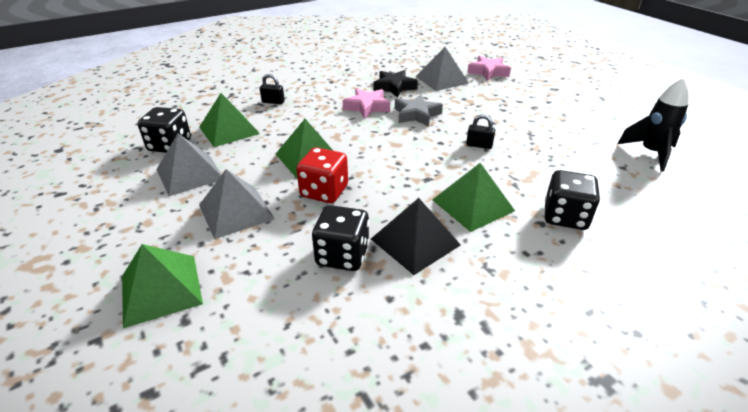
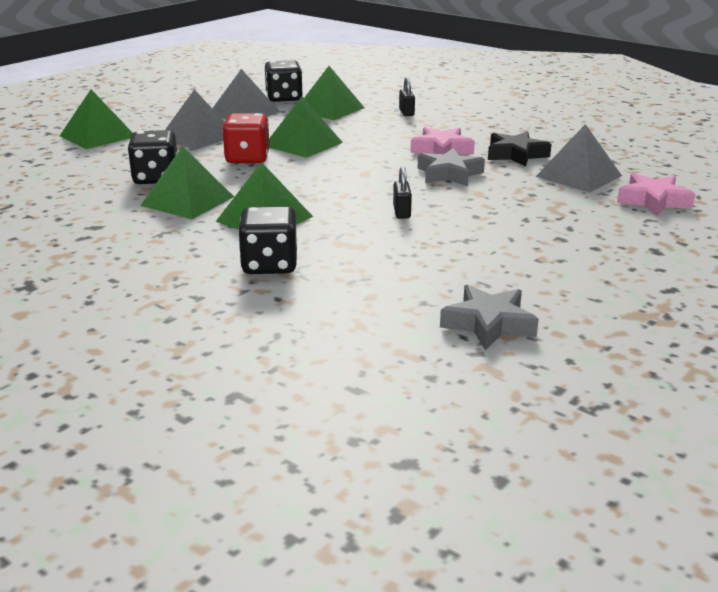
camera: 70 degrees right, 10 degrees down
(415, 242) = (187, 201): black pyramid -> green pyramid
(650, 153) = (488, 324): black rocket -> grey star

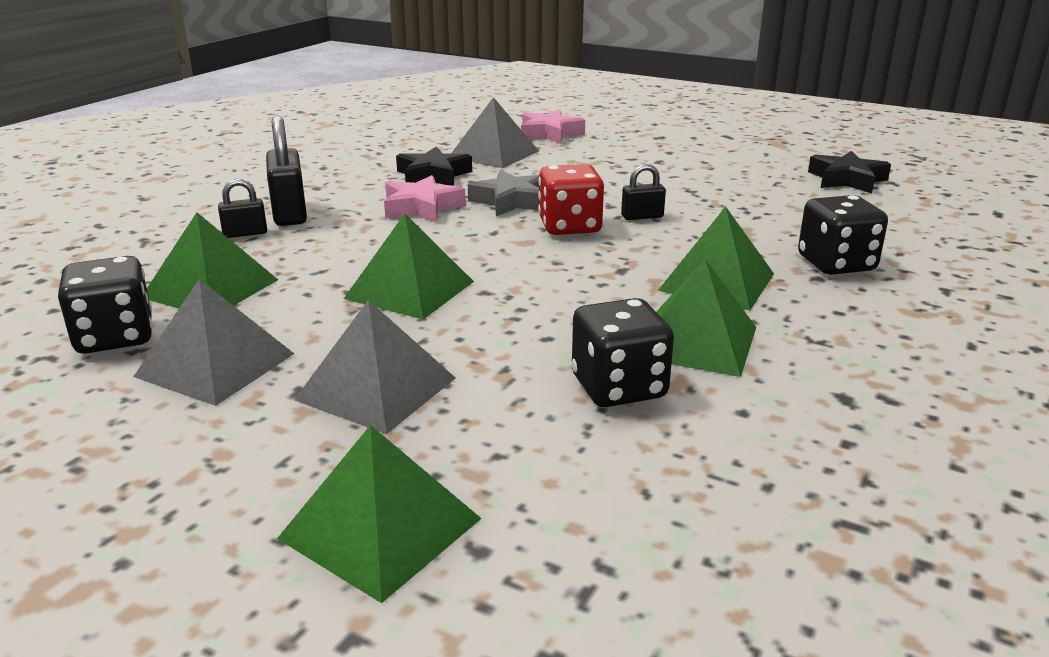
camera: 100 degrees left, 0 degrees up
(247, 158) = (491, 323): red dice -> red dice (569, 227)
(438, 120) = (289, 213): none -> black padlock
(488, 324) = (847, 180): grey star -> black star

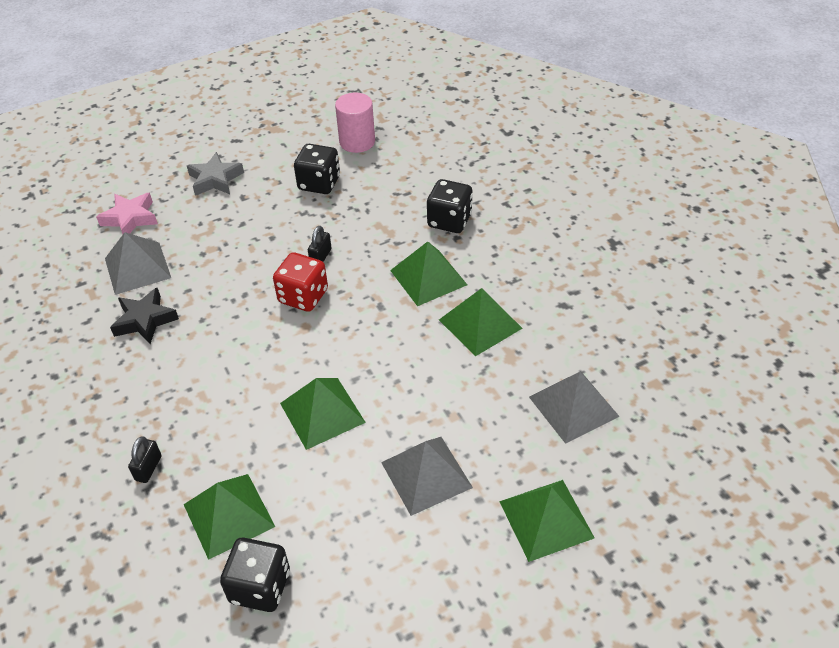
camera: 55 degrees left, 20 degrees up
(215, 365) = (341, 541): grey pyramid -> grey pyramid (573, 406)
(289, 213) = (135, 430): black padlock -> none
(421, 207) = (199, 352): pink star -> none
(511, 201) = (235, 303): grey star -> grey star (215, 179)
(618, 387) = (498, 377): black dice -> black dice (319, 183)
(847, 180) = (357, 142): black star -> pink cylinder

